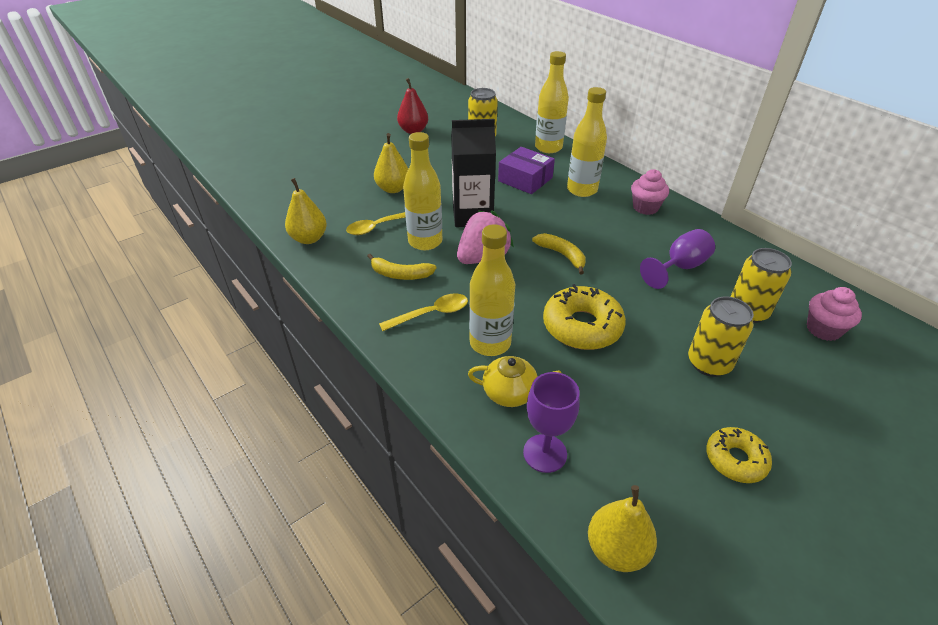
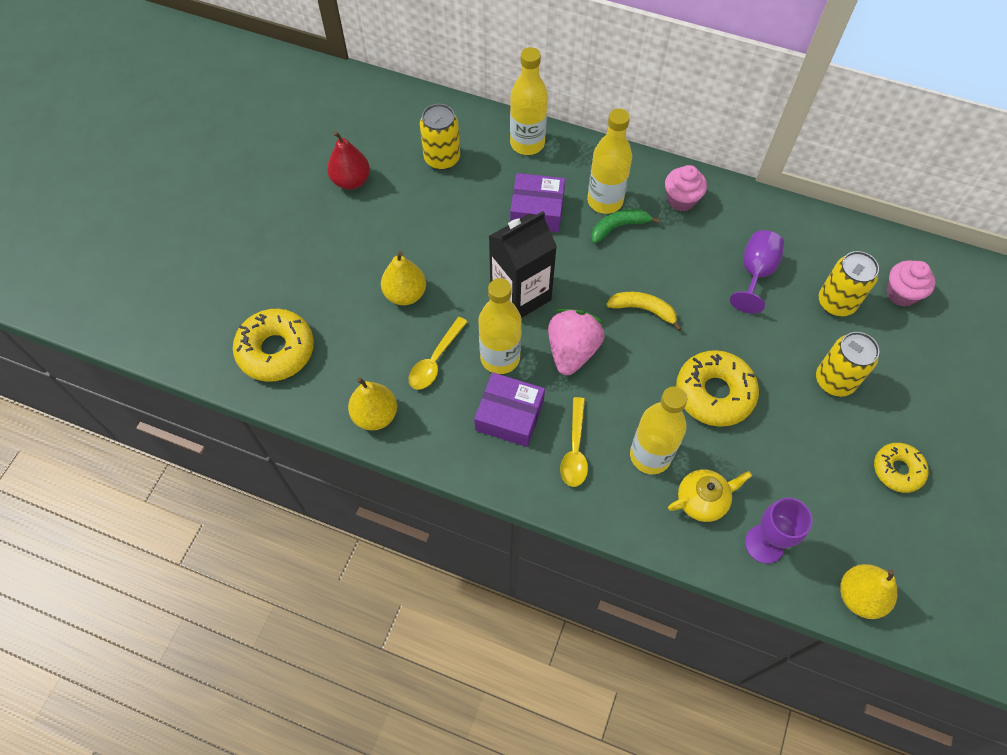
camera: 30 degrees left, 20 degrees up
(284, 186) = (276, 350): none -> yellow donut
(400, 274) = (509, 415): yellow banana -> purple box
(431, 314) = (575, 449): yellow spoon -> yellow spoon turned 150 degrees clockwise
(581, 206) = (618, 227): none -> green banana

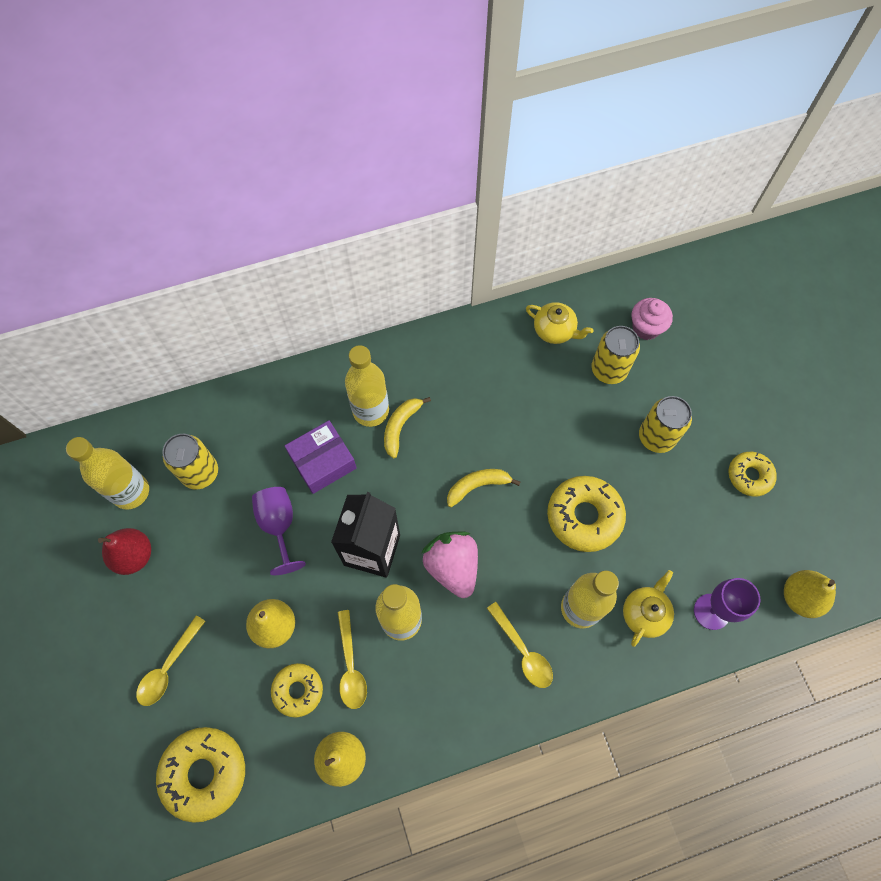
camera: 40 degrees left, 5 degrees up
(312, 266) = (168, 667): none -> yellow spoon
(384, 347) = (298, 690): none -> yellow donut
(509, 415) = (450, 665): purple box -> none
(527, 143) = (263, 404): yellow bottle -> yellow bottle (131, 492)
(618, 227) = (400, 427): green banana -> yellow banana
(681, 200) = (429, 365): pink cupcake -> none
(755, 273) = (534, 389): purple goblet -> purple goblet (279, 525)
(813, 243) = (554, 331): none -> yellow teapot

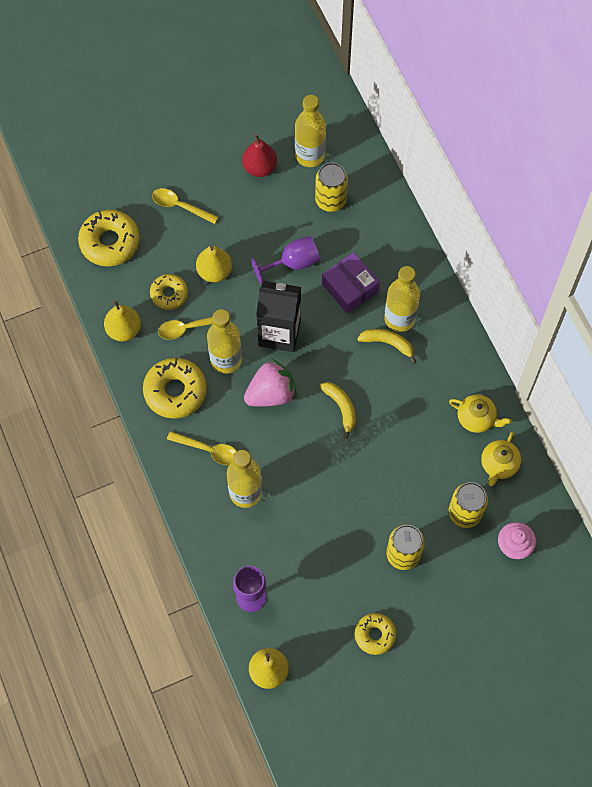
camera: 85 degrees right, 0 degrees up
(523, 651) = (208, 450): yellow spoon -> yellow spoon turned 120 degrees counterclockwise
(584, 516) = (323, 494): yellow donut -> yellow donut (175, 391)
(644, 613) = (245, 543): yellow teapot -> yellow teapot (476, 418)

